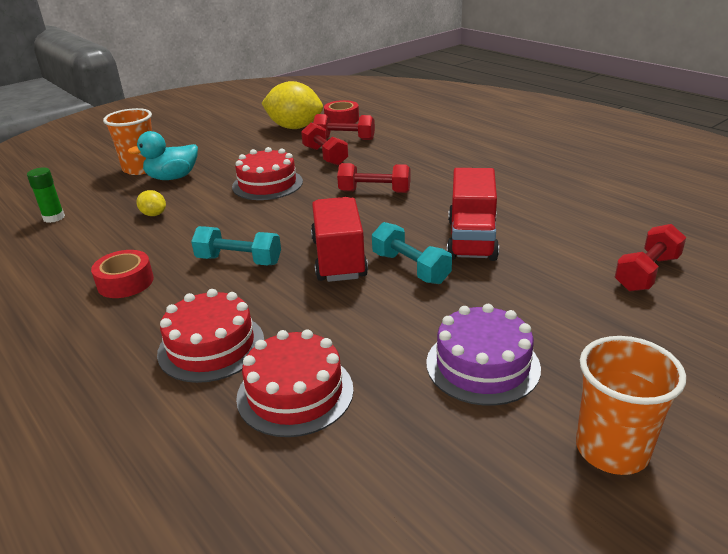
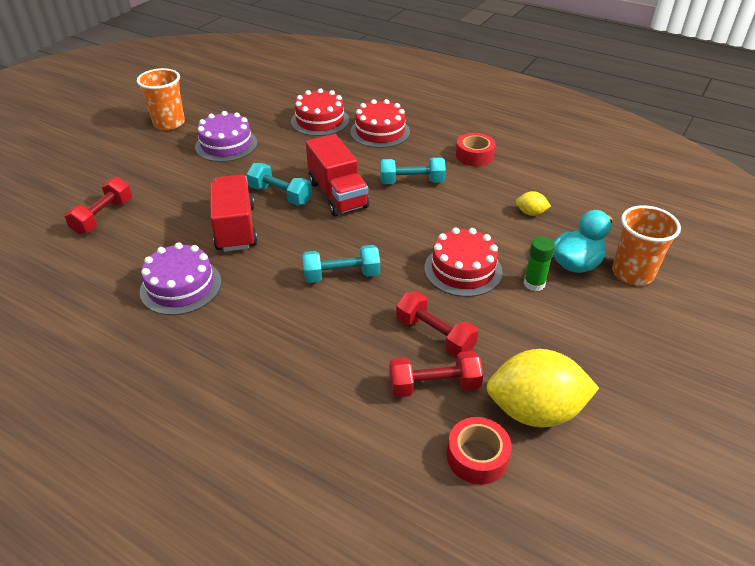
camera: 160 degrees right, 10 degrees up
(54, 217) = (613, 196): green glue stick -> green glue stick (534, 283)
(374, 192) = (341, 275): red dumbbell -> turquoise dumbbell
(526, 200) = (181, 286): none -> purple cake

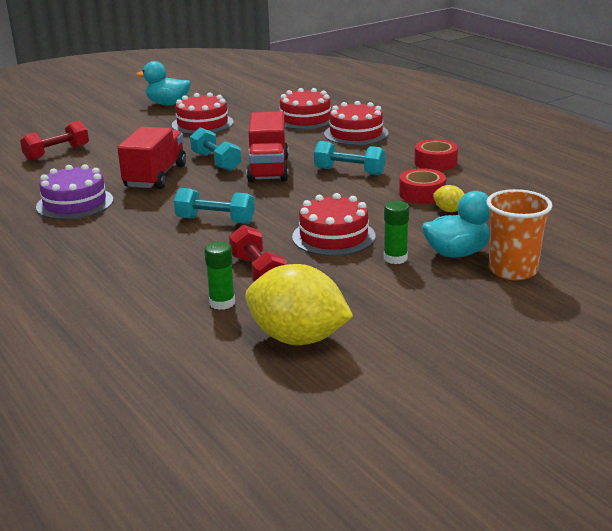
camera: 25 degrees right, 15 degrees down
(169, 123) = (168, 104): orange cup -> turquoise duck
(226, 145) = (202, 124): purple cake -> red cake
(434, 385) = (222, 303): red dumbbell -> green glue stick
(477, 457) = (211, 353): red tape -> red tape (422, 194)

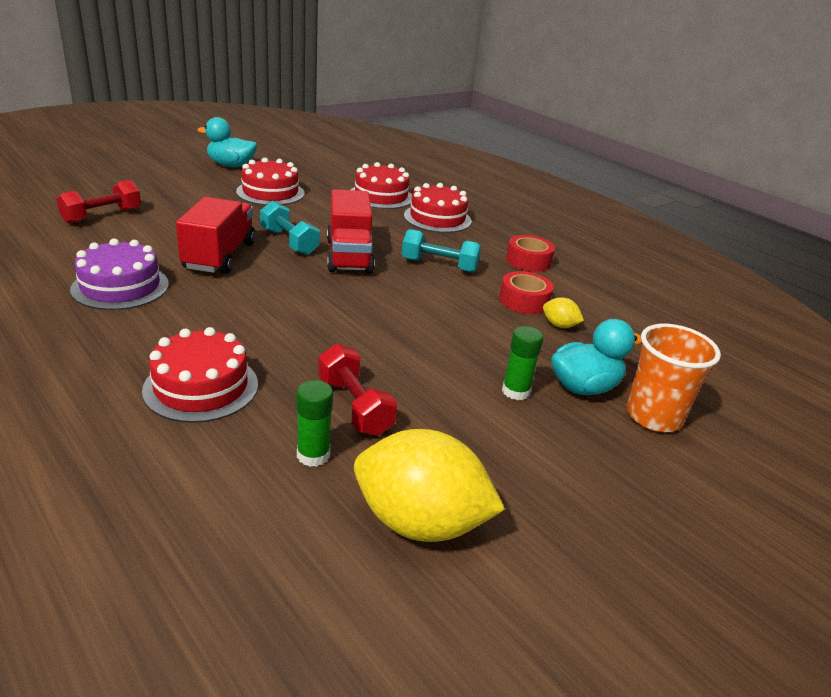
camera: 10 degrees left, 5 degrees up
(215, 220) = (294, 323): turquoise dumbbell -> none
(333, 236) = (437, 355): red cake -> red cake (201, 387)

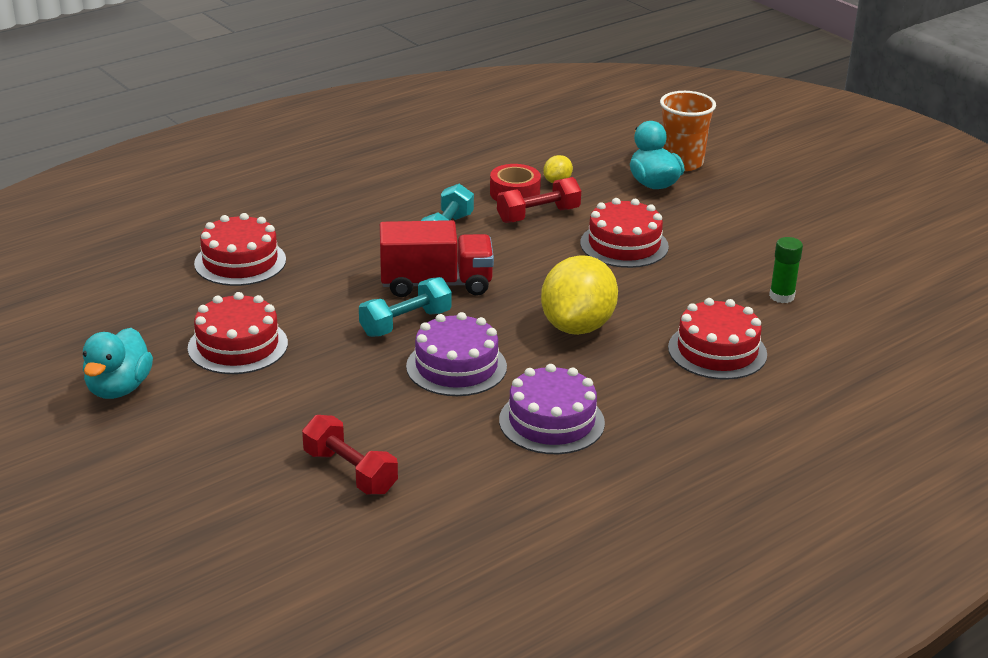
camera: 85 degrees left, 0 degrees up
(219, 256) = (456, 367): red truck -> purple cake
(354, 406) = (716, 280): red dumbbell -> red dumbbell (538, 215)
(420, 522) = (829, 257): yellow lemon -> yellow lemon (577, 326)
(437, 218) = (312, 226): red cake -> red cake (624, 245)
(515, 391) = (670, 212): green glue stick -> none
(528, 261) = (423, 182): red tape -> none

